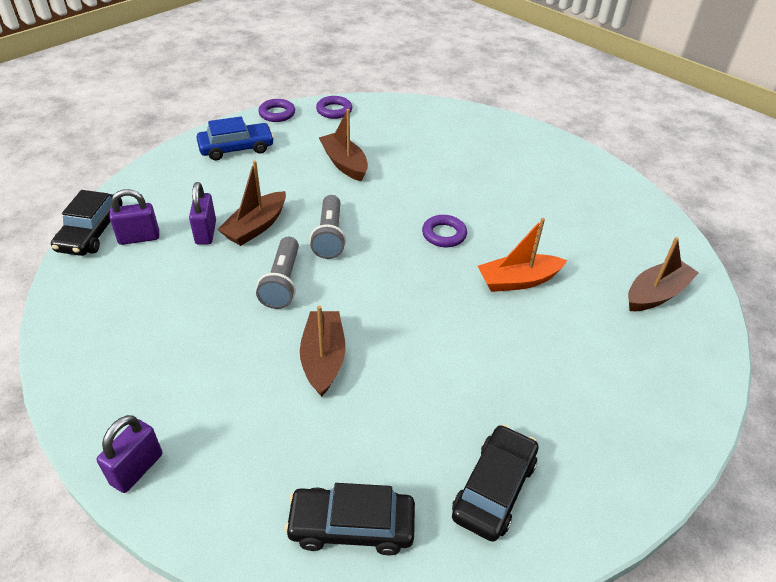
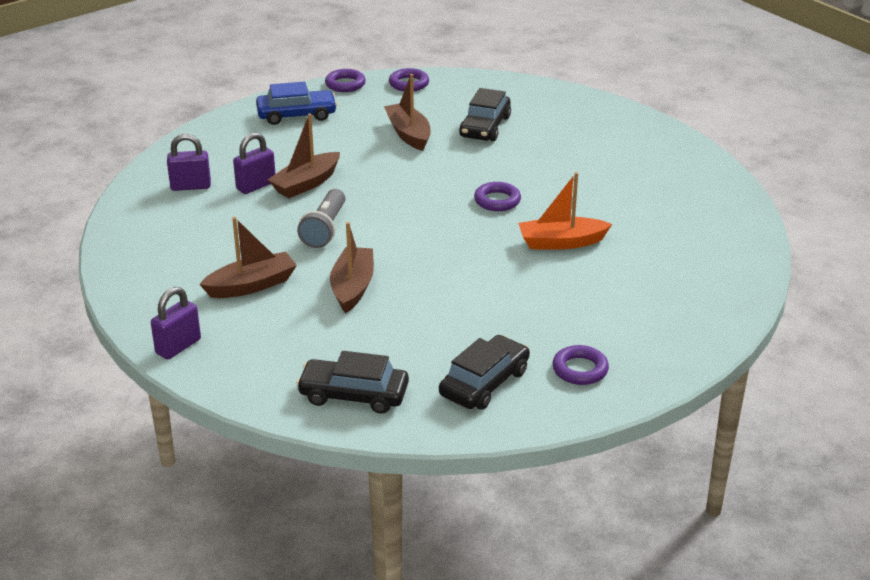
camera: 10 degrees right, 10 degrees down
(91, 232) = (145, 179): black car -> black car (485, 127)
(206, 233) = (256, 186): purple padlock -> purple padlock turned 45 degrees clockwise
(329, 236) = (379, 196): grey flashlight -> none
(589, 455) = (580, 369): none -> purple ring
(656, 294) = (701, 262): brown boat -> brown boat (251, 285)

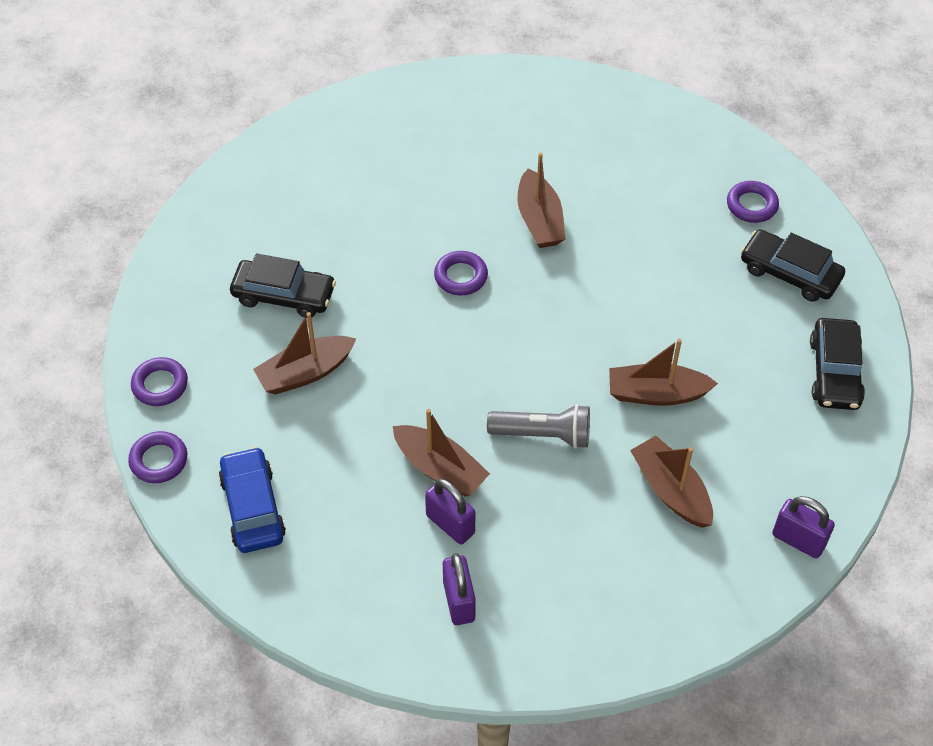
camera: 95 degrees left, 20 degrees up
(561, 242) = (539, 220): orange boat -> brown boat

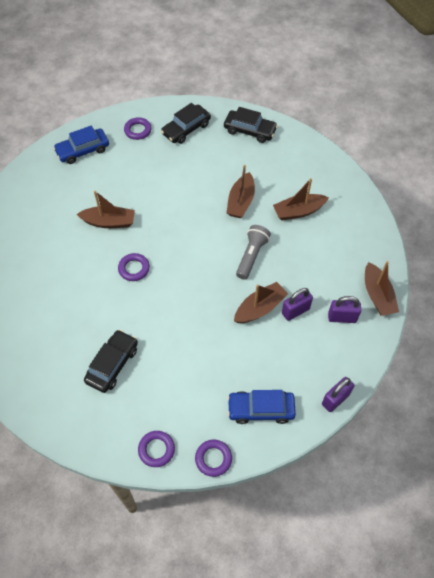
camera: 75 degrees left, 5 degrees up
(305, 373) = (174, 363): brown boat -> brown boat (377, 295)
(672, 145) = (83, 150): none -> blue car
(798, 540) = (337, 171): purple padlock -> purple padlock (335, 399)

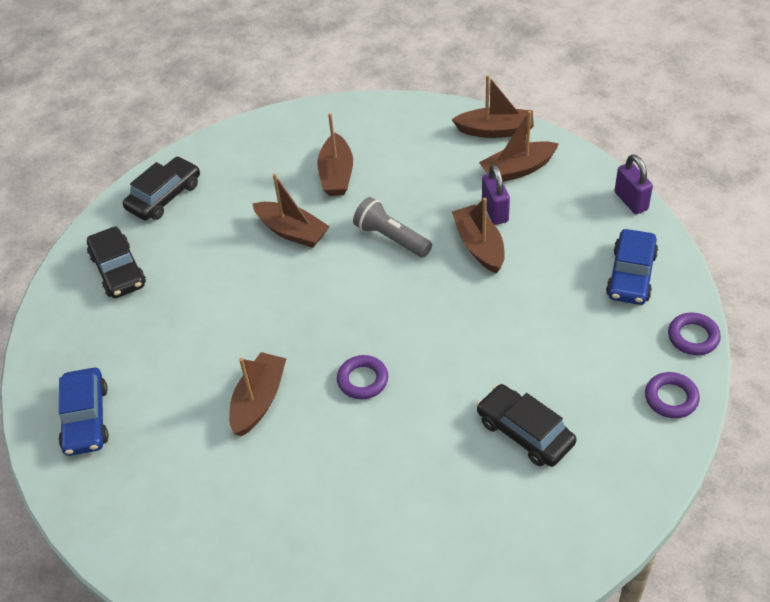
camera: 70 degrees left, 10 degrees down
(138, 130) = (85, 334): purple ring -> none
(342, 317) = (517, 169): purple padlock -> brown boat

